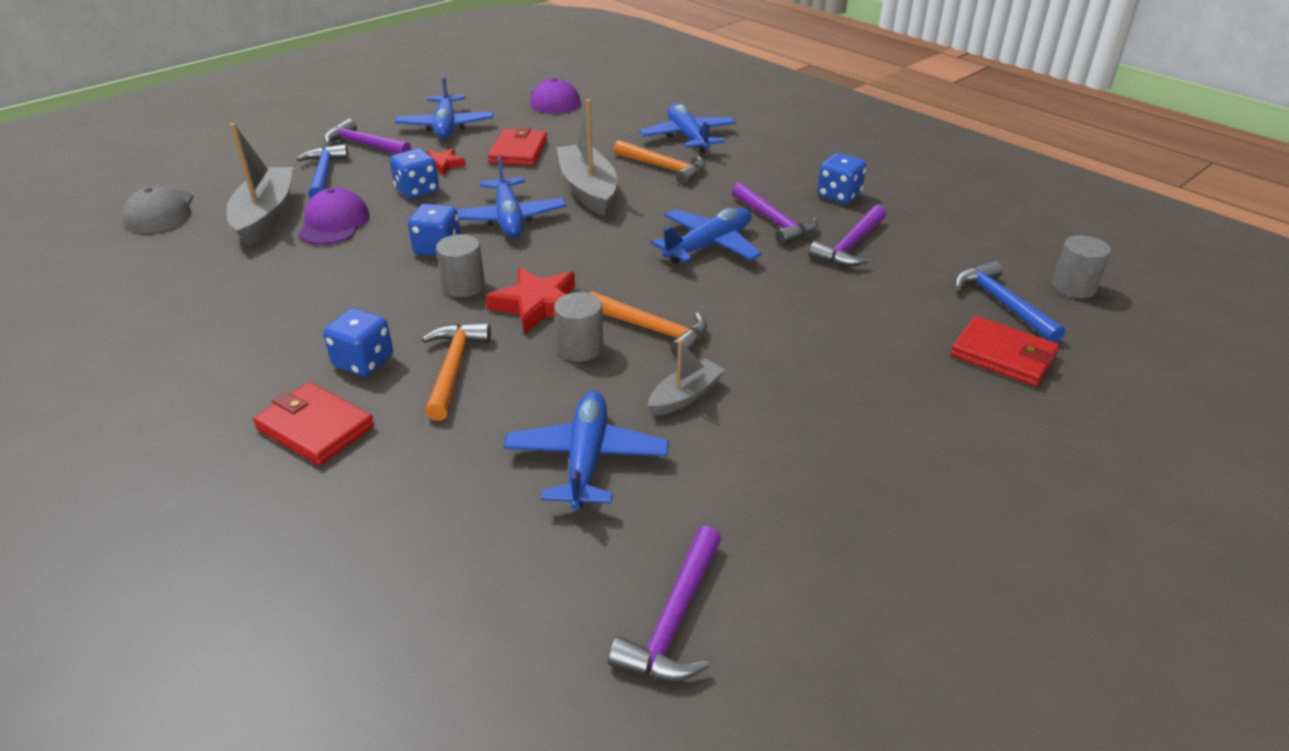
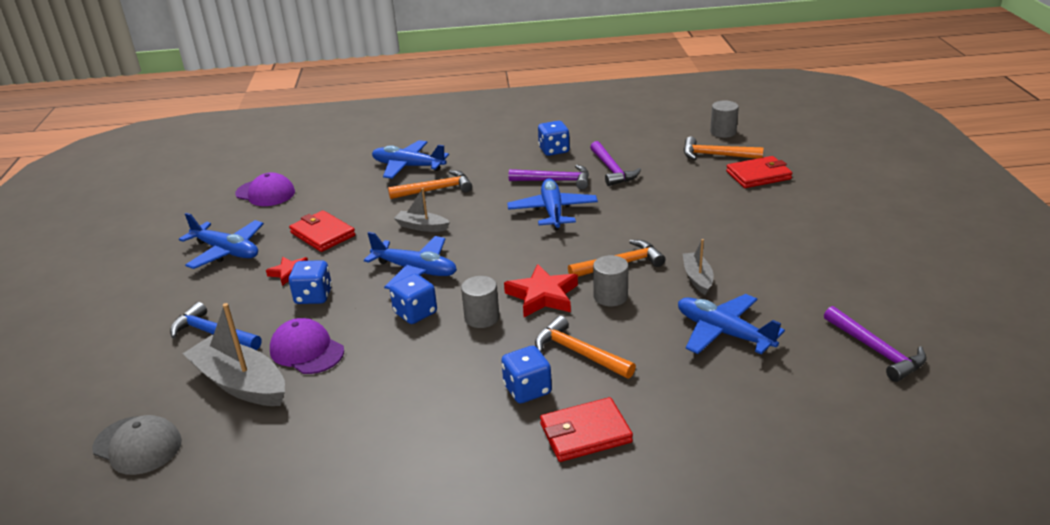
camera: 50 degrees left, 5 degrees down
(364, 145) = (193, 299): purple hammer -> none
(588, 190) = (422, 227): grey boat -> grey boat, size x0.55
(1002, 304) = (716, 155): blue hammer -> orange hammer

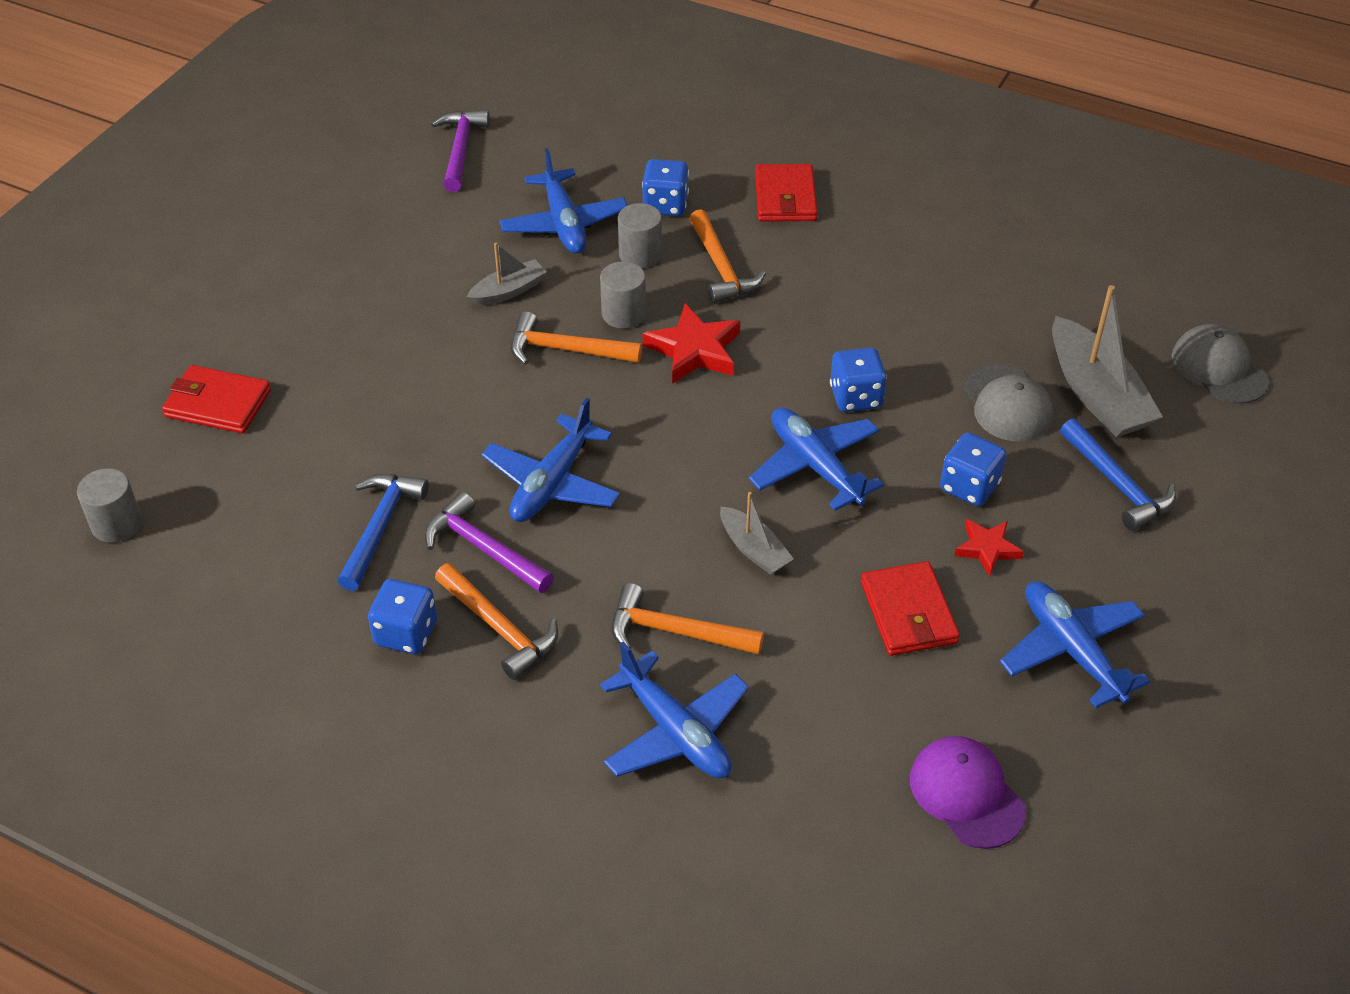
camera: 150 degrees left, 15 degrees up
(306, 350) = (1007, 404): purple cap -> grey cap
(482, 317) = (785, 354): grey cylinder -> grey cylinder (640, 254)
(527, 389) = (803, 255): blue dice -> blue dice (665, 205)
(585, 433) = (785, 197): red wallet -> red wallet turned 75 degrees clockwise
(612, 170) = (380, 527): purple hammer -> blue hammer
(697, 278) = (508, 291): grey boat -> grey boat turned 150 degrees counterclockwise
(716, 155) = (206, 475): orange hammer -> orange hammer (499, 628)

